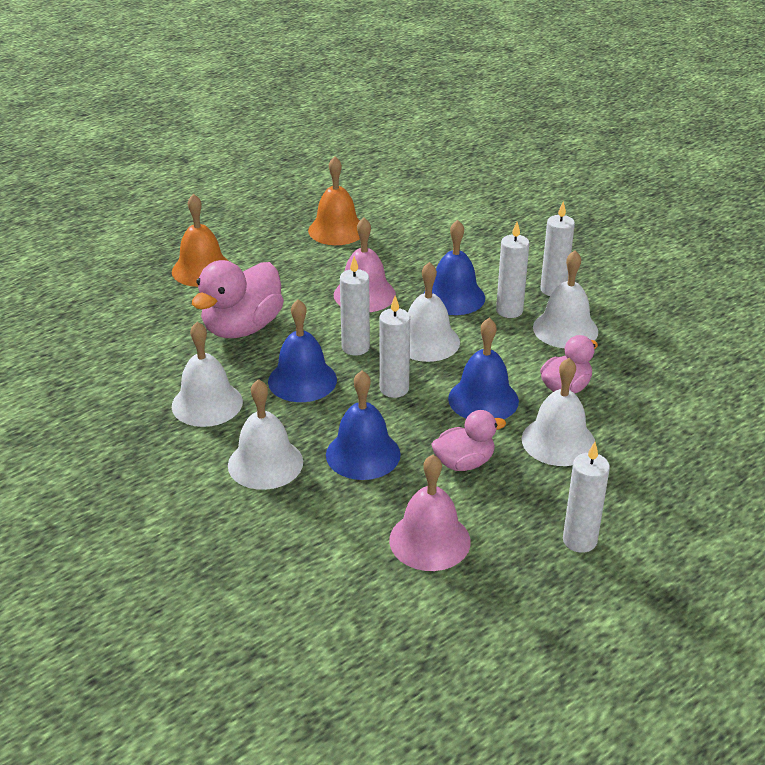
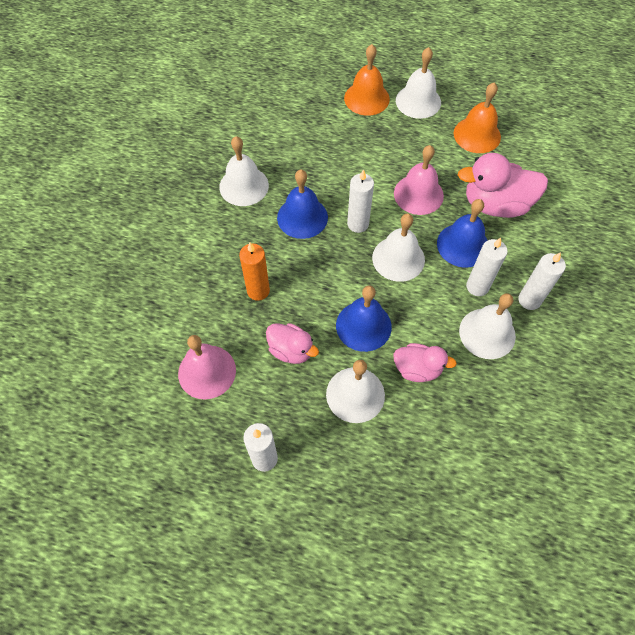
camera: 55 degrees right, 25 degrees up
(242, 328) = (327, 155): pink duck -> pink duck (496, 204)
(265, 463) = (214, 247): white bell -> white bell (418, 101)
(363, 454) = (258, 291): blue bell -> orange candle
(394, 389) = (333, 270): white candle -> none

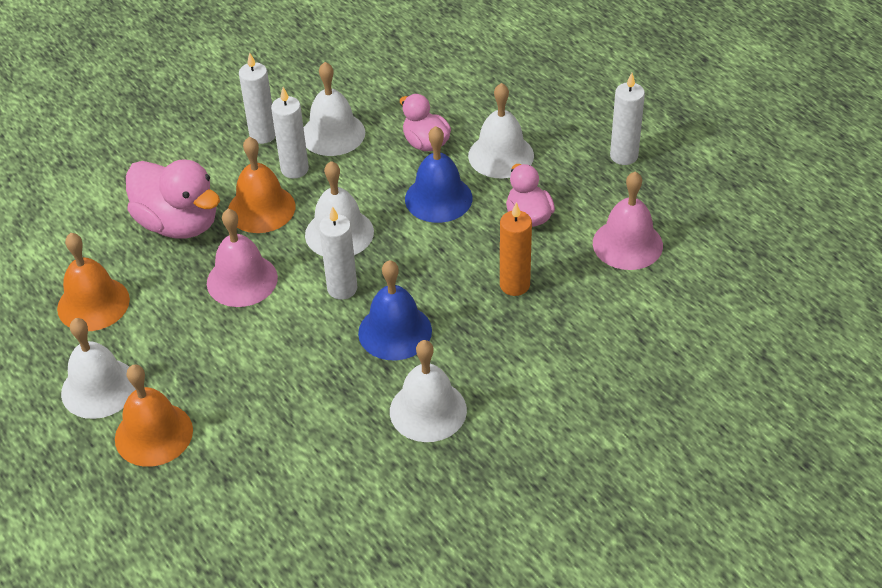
camera: 140 degrees left, 15 degrees down
(462, 245) = (261, 208): blue bell -> orange bell

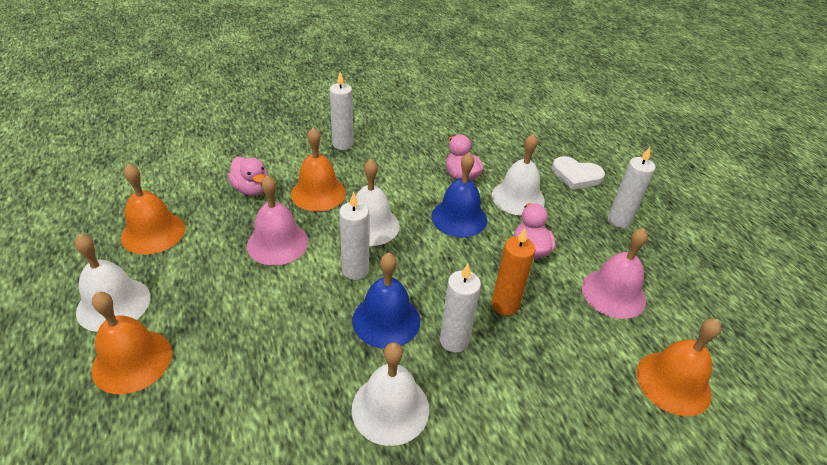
camera: 10 degrees right, 5 degrees down
(179, 223) = (251, 189): pink duck -> pink duck, size x0.59
(294, 169) = (355, 172): white candle -> white candle (454, 341)
(333, 134) = (394, 154): white bell -> none
(565, 108) = (576, 175): none -> white heart
(696, 319) = (673, 382): none -> orange bell

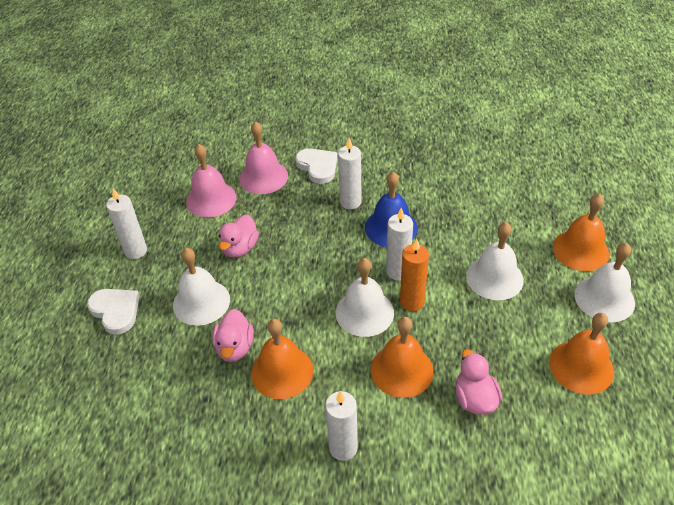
camera: 150 degrees left, 5 degrees up
(277, 243) = (459, 318): pink bell -> pink bell (263, 177)
(390, 408) = (412, 179): white bell -> white bell (494, 278)
(459, 218) = (276, 296): blue bell -> none
(505, 305) = (297, 213): orange candle -> orange candle (412, 302)
(534, 385) = (318, 167): none -> white heart
(673, 382) = (233, 146): orange bell -> orange bell (282, 371)

